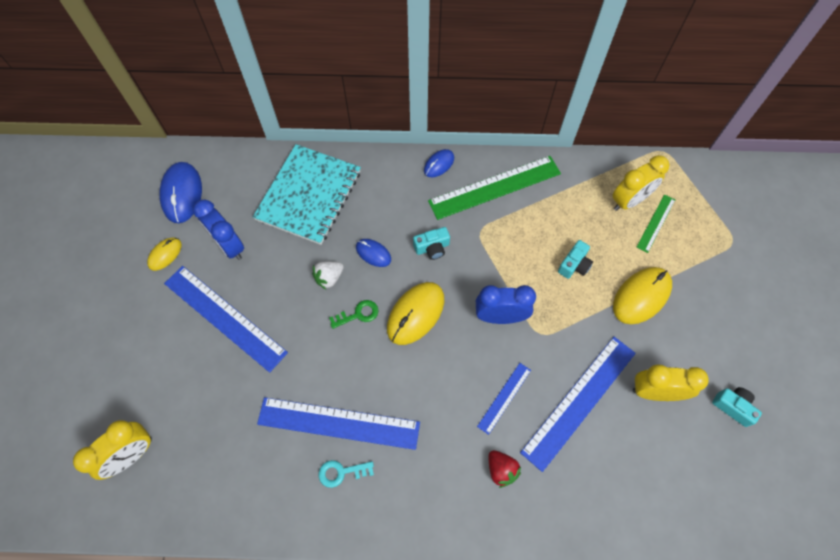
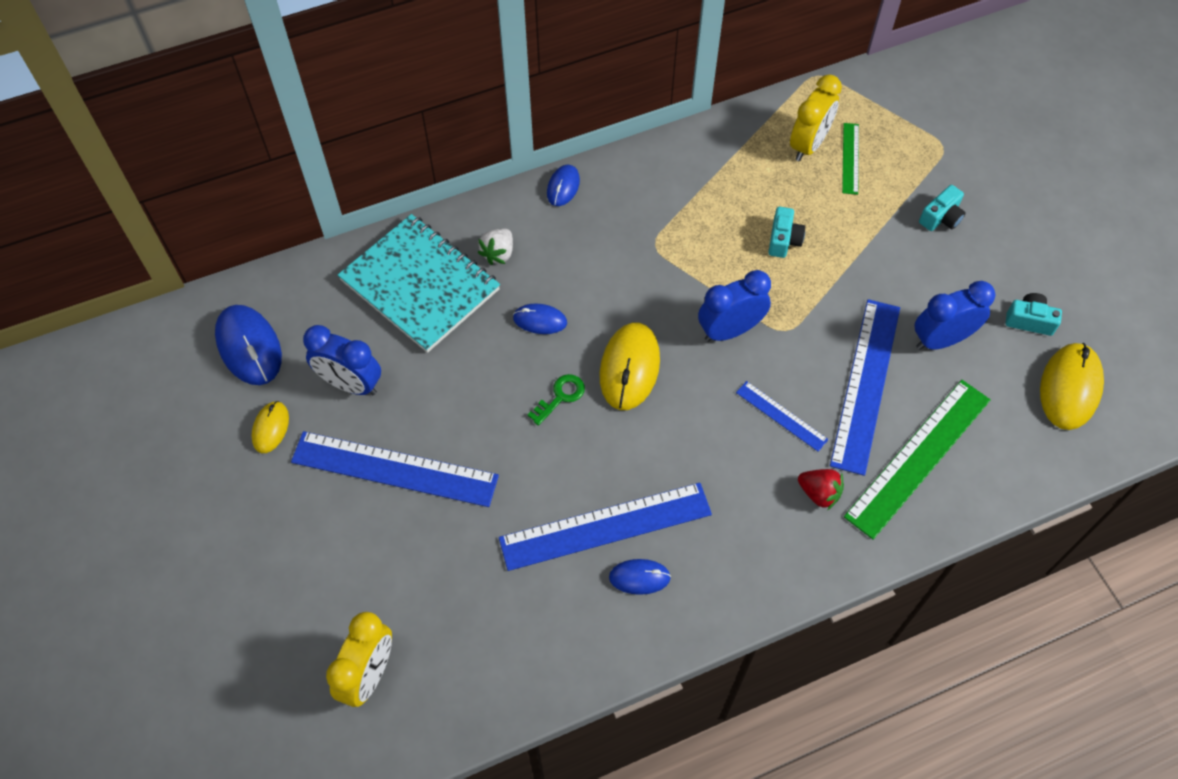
camera: 25 degrees left, 5 degrees down
(309, 195) = (420, 285): turquoise notebook -> turquoise notebook turned 45 degrees counterclockwise
(329, 278) = (501, 370): white strawberry -> white strawberry (498, 253)
(341, 472) = (639, 577): turquoise key -> blue mouse
(432, 248) = (608, 286): turquoise camera -> turquoise camera (941, 217)
(495, 187) = (645, 188): green ruler -> green ruler (919, 457)
(504, 397) = (781, 416): blue ruler -> blue ruler turned 60 degrees counterclockwise
(641, 296) = (875, 244): yellow mouse -> yellow mouse (1069, 388)
(655, 392) = (941, 340): yellow clock -> blue clock

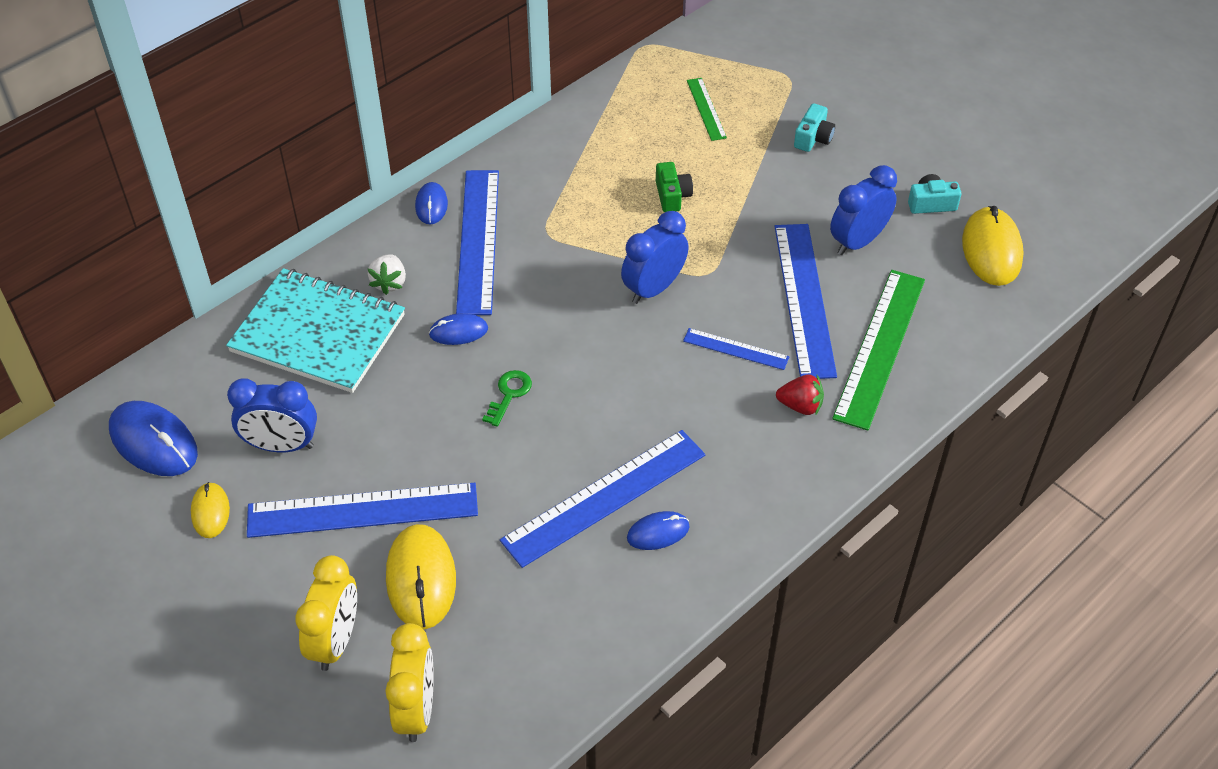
camera: 20 degrees left, 10 degrees down
(590, 234) = (477, 240): none -> blue ruler
(629, 368) = (568, 349): yellow mouse -> yellow mouse (421, 579)
(783, 240) = (672, 196): turquoise camera -> green camera
(808, 145) = (661, 107): yellow clock -> yellow clock (335, 641)

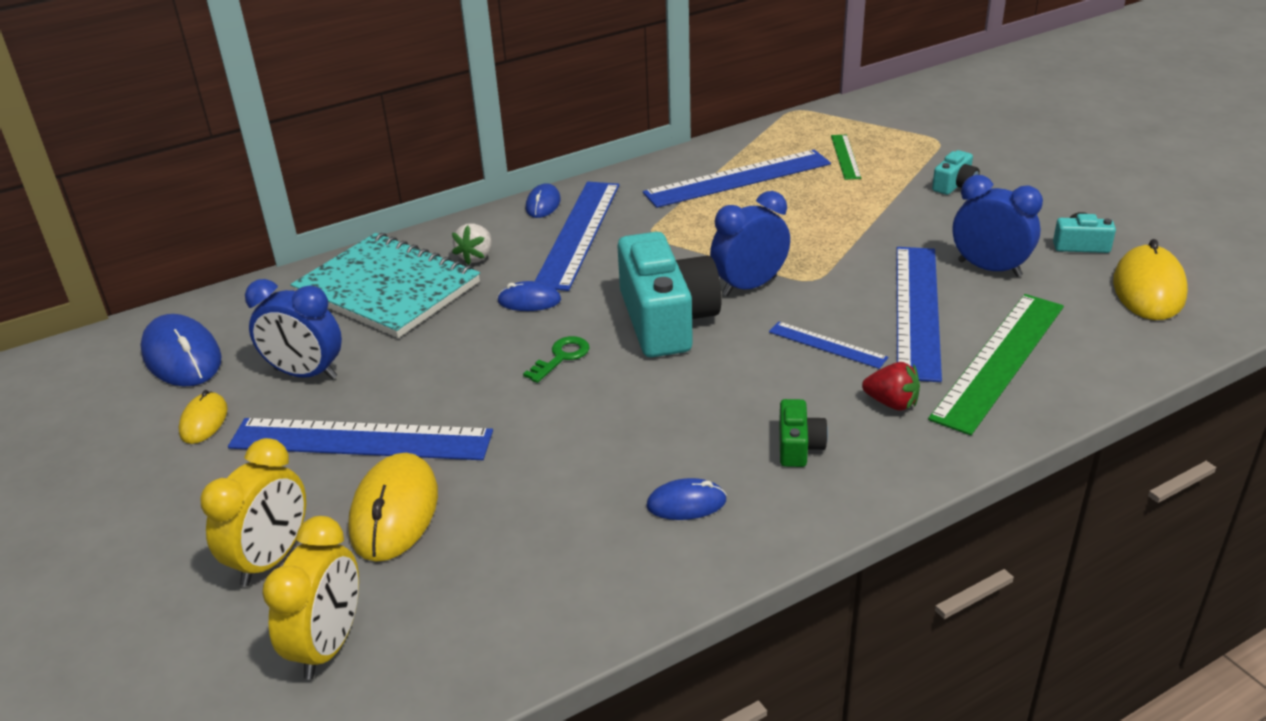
camera: 15 degrees right, 15 degrees down
(590, 338) = (666, 320): none -> turquoise camera
(605, 497) = (634, 461): blue ruler -> blue ruler (738, 179)
(672, 196) = (791, 216): green camera -> green camera (798, 446)
(858, 242) = (989, 268): blue clock -> blue clock turned 60 degrees clockwise

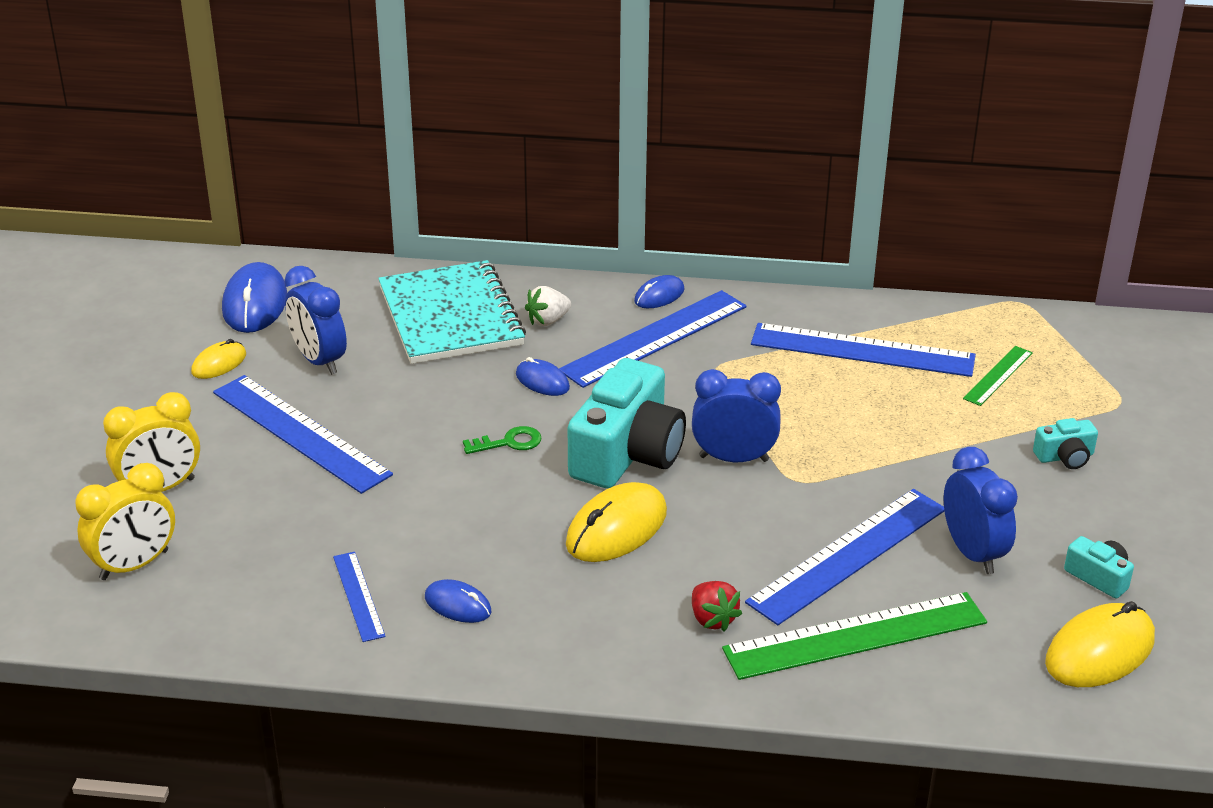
camera: 35 degrees right, 0 degrees up
(394, 512) = (265, 499): yellow mouse -> yellow mouse (616, 528)
(798, 446) = (593, 610): green camera -> none
(827, 345) = (728, 543): blue ruler -> blue ruler (358, 596)

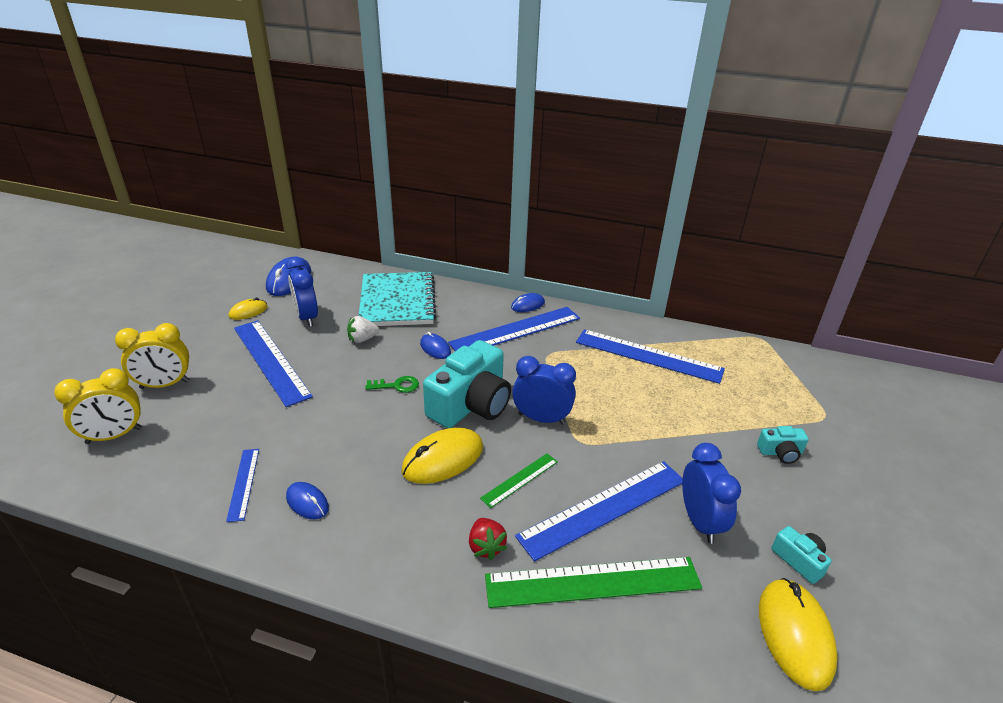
camera: 10 degrees right, 0 degrees up
(548, 320) = (454, 311): white strawberry -> white strawberry (362, 339)
(998, 375) = (738, 385): green ruler -> green ruler (519, 479)
(1099, 651) = (794, 634): yellow mouse -> yellow mouse turned 60 degrees counterclockwise

